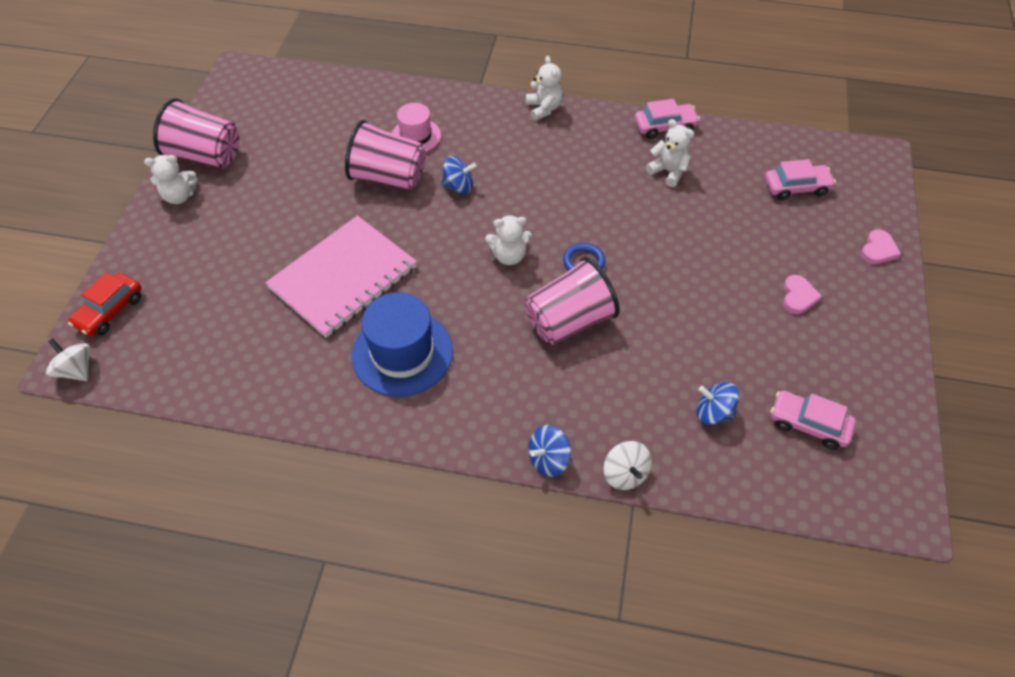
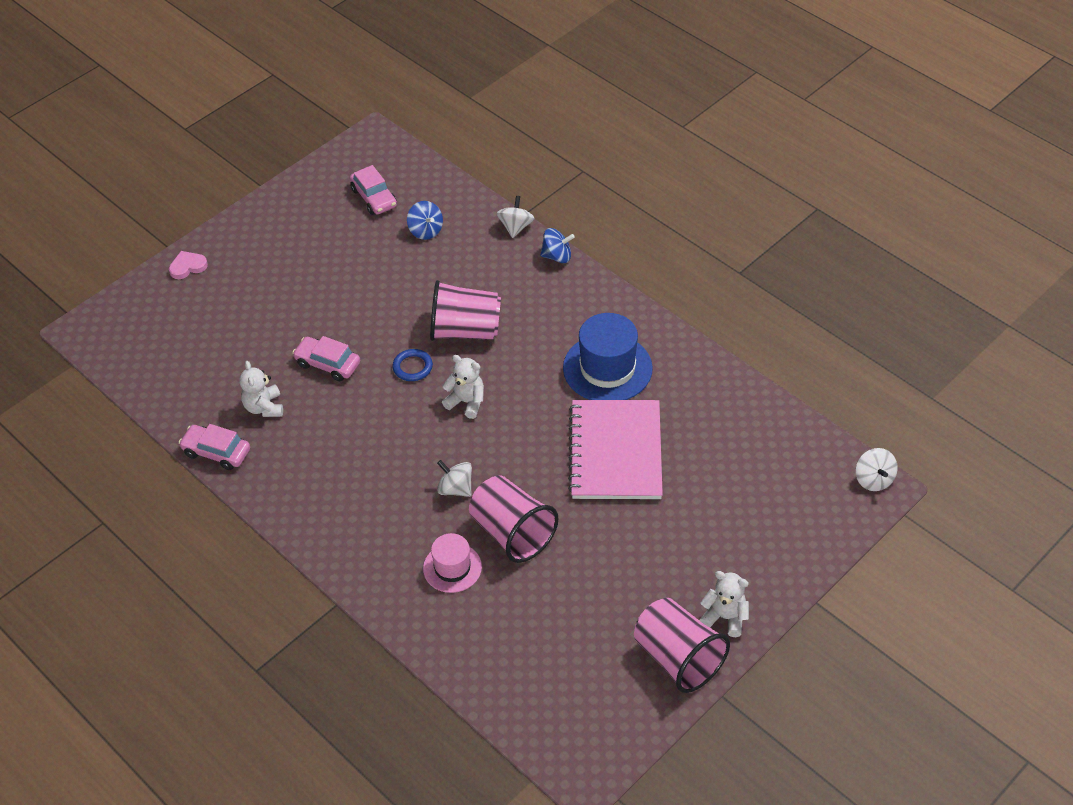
camera: 145 degrees left, 5 degrees down
(110, 311) = (831, 521): red car -> none
(343, 277) = (616, 452): pink notebook -> pink notebook turned 75 degrees counterclockwise
(459, 186) = (455, 488): blue spinning top -> white spinning top
(544, 108) = (304, 533): white teddy bear -> none
(796, 187) = (181, 340): pink car -> pink car (328, 364)
(798, 297) = (285, 266): pink heart -> none

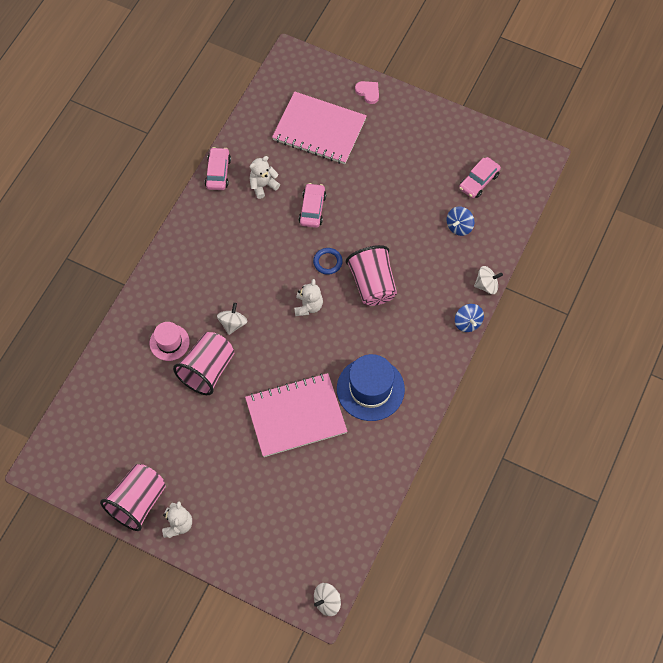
camera: 70 degrees right, 15 degrees up
(213, 328) = (319, 129): none -> pink notebook

